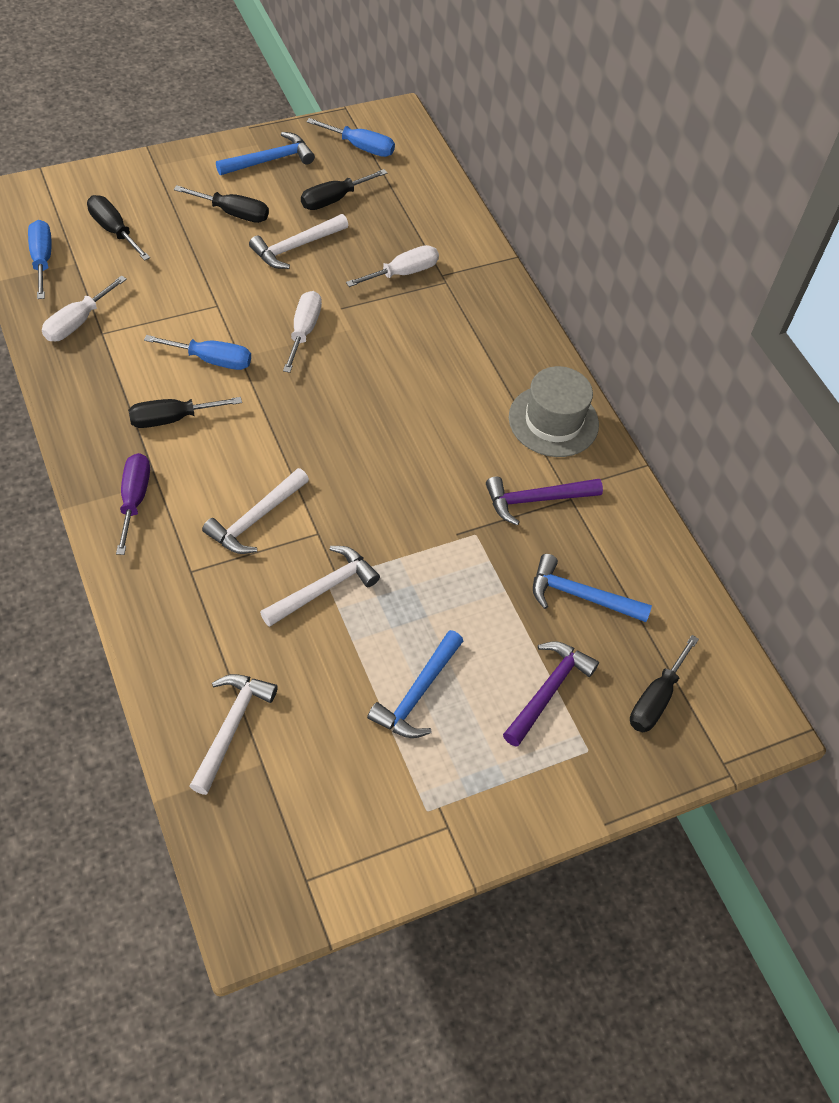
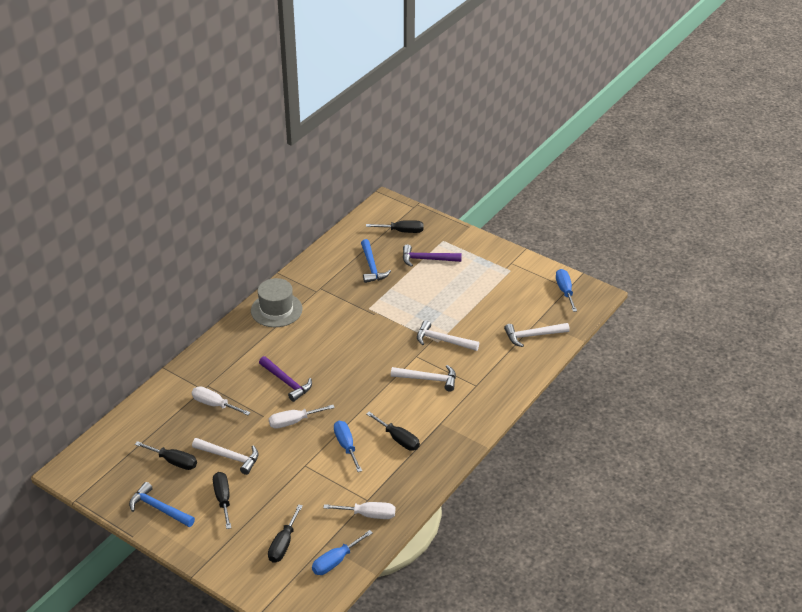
camera: 115 degrees left, 15 degrees down
(134, 499) = (458, 425): purple screwdriver -> none
(361, 147) = (112, 473): blue screwdriver -> blue screwdriver (565, 291)
(417, 694) = (465, 292): blue hammer -> none
(536, 500) = (331, 298): purple hammer -> purple hammer (287, 382)

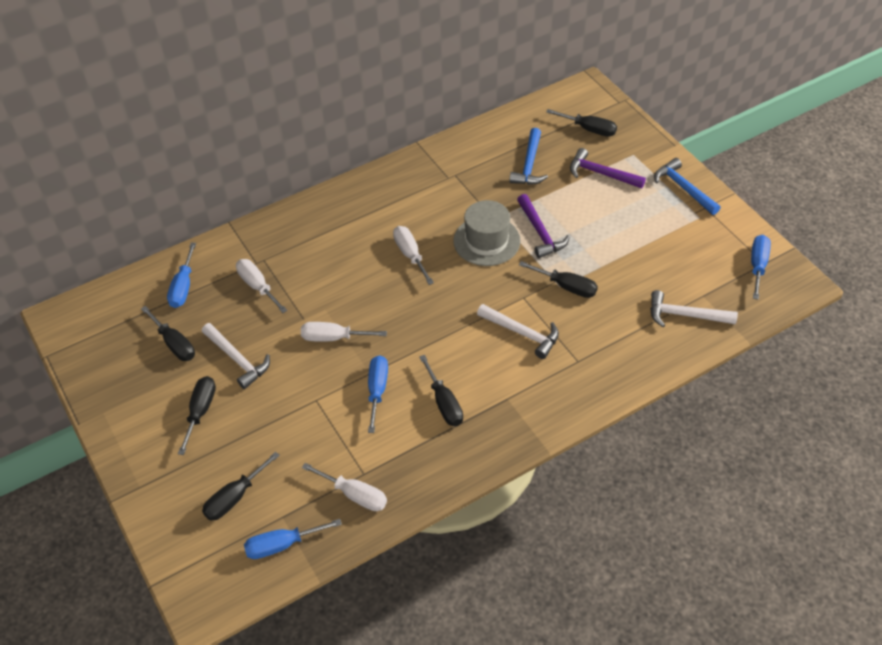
camera: 25 degrees right, 10 degrees up
(155, 422) = (183, 287): none -> blue screwdriver
(159, 508) = (125, 398): blue hammer -> blue hammer (683, 188)
(276, 310) = (390, 188): grey hat -> grey hat (486, 241)
(287, 382) = (353, 284): purple hammer -> purple hammer (540, 232)
(318, 351) = (410, 255): none -> white screwdriver
(443, 340) = (566, 287): white hammer -> black screwdriver

